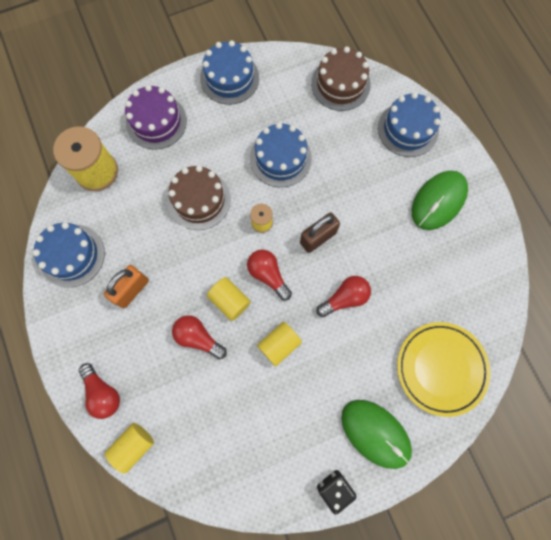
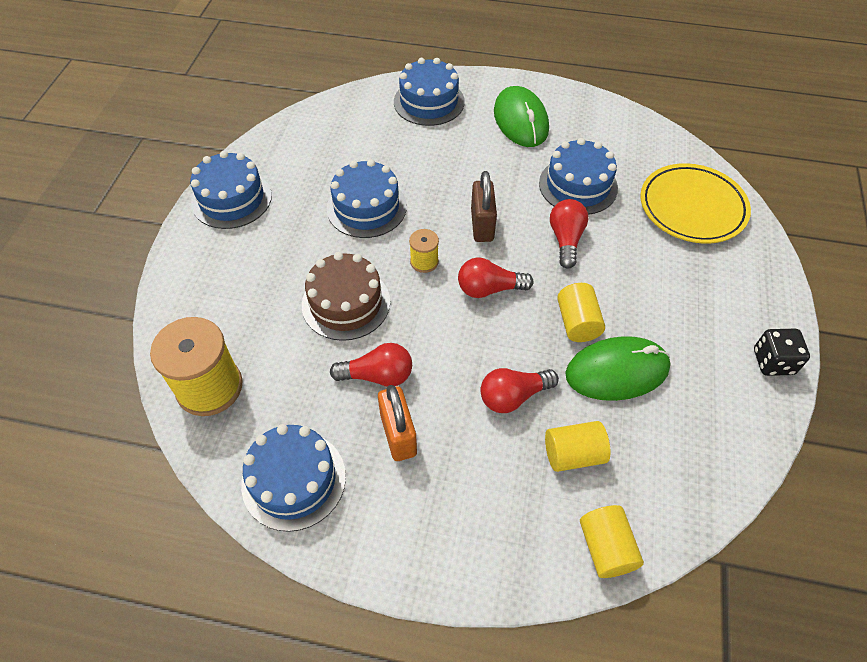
camera: 55 degrees left, 20 degrees down
(103, 392) = (510, 547): red light bulb -> red light bulb (377, 375)
(156, 121) = (210, 291): purple cake -> none
(230, 301) = (492, 340): yellow cylinder -> yellow cylinder (573, 454)
(340, 84) = (334, 121): brown cake -> none
(375, 433) = (730, 293): green mouse -> green mouse (617, 371)
(402, 278) = (578, 185): none -> blue cake

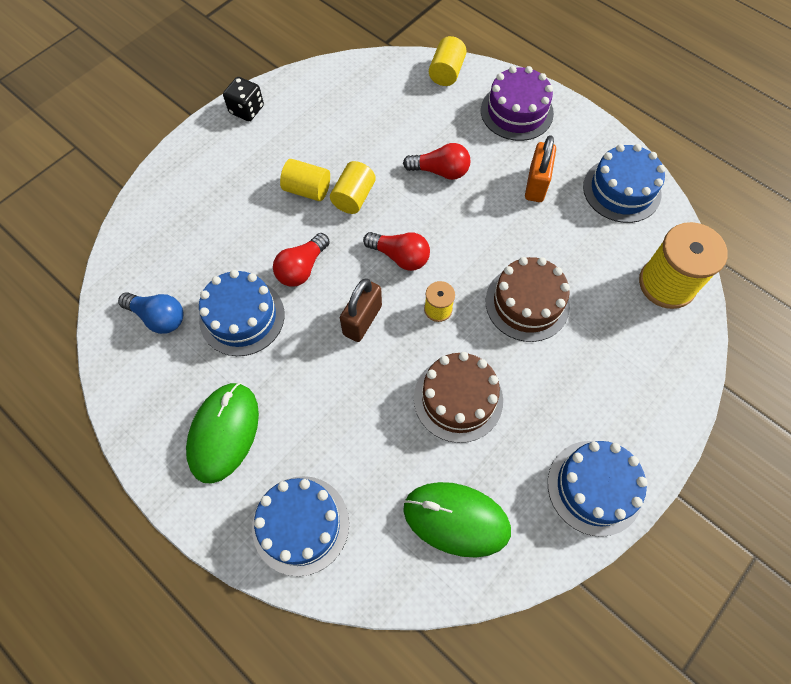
camera: 150 degrees left, 10 degrees up
(366, 207) = (458, 399): blue cake -> brown cake
(377, 375) = (530, 231): red light bulb -> none
(476, 531) = (516, 112): none -> purple cake
(573, 454) = (427, 121): yellow cylinder -> yellow cylinder (307, 189)
(617, 371) = (355, 153): green mouse -> green mouse (456, 519)
(638, 158) = (158, 317): none -> blue light bulb
(692, 208) = (169, 243): yellow plate -> none

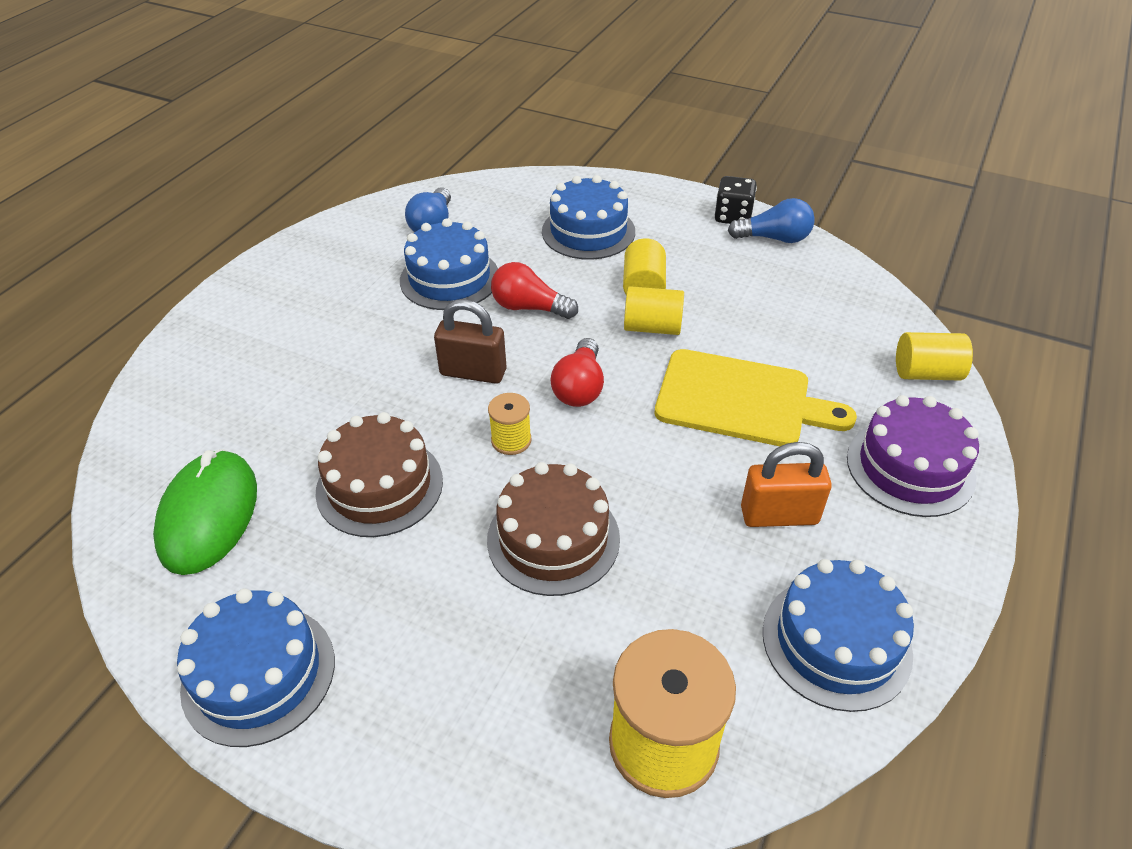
camera: 75 degrees right, 20 degrees down
(224, 432) = (307, 298): green mouse -> none
(284, 95) = (774, 238): none -> blue light bulb
(300, 525) = (203, 378): blue cake -> blue cake (588, 231)
(440, 171) = (740, 400): red light bulb -> yellow cutting board

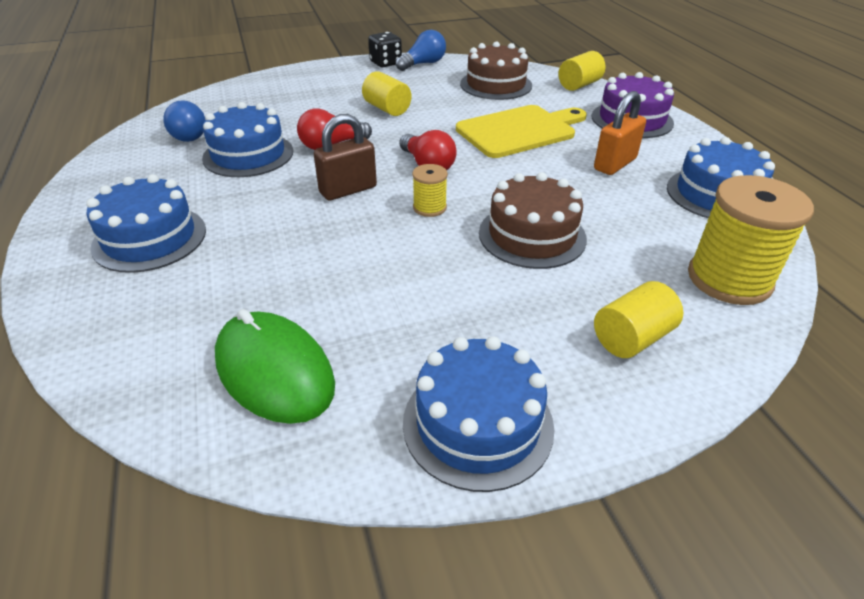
camera: 45 degrees left, 5 degrees down
(379, 486) = (383, 275): brown cake -> brown cake (496, 85)
(588, 231) = (309, 98): blue cake -> blue cake (149, 238)
(652, 327) = (422, 123): yellow cylinder -> yellow cylinder (632, 338)

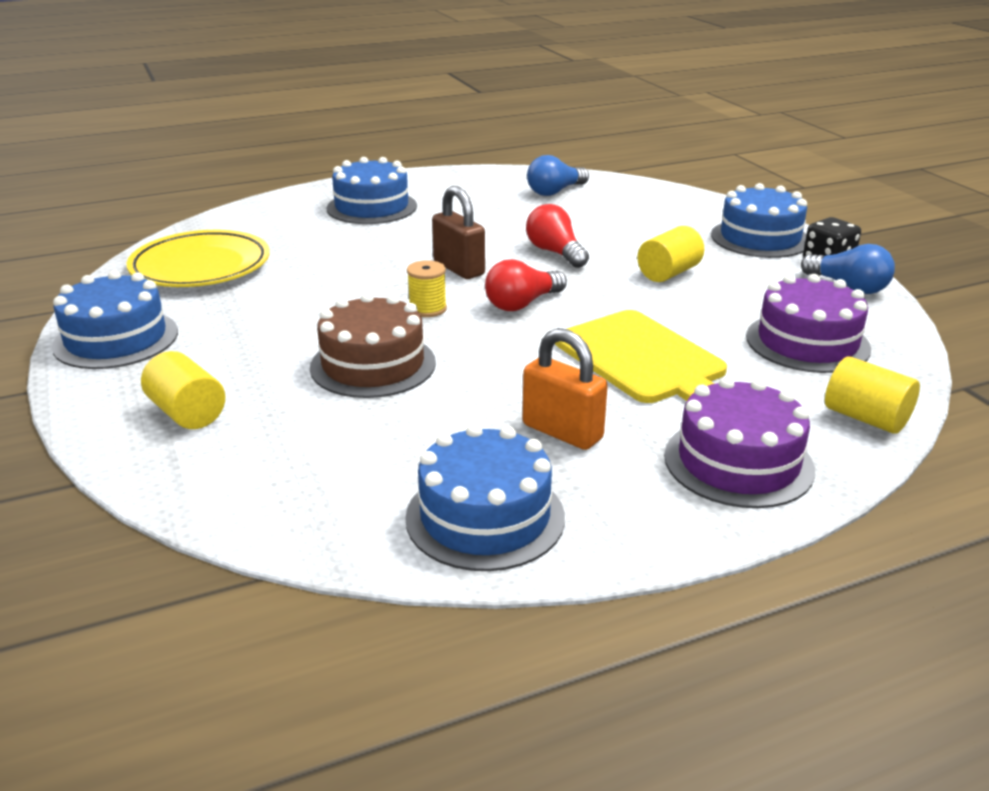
camera: 85 degrees right, 10 degrees down
(248, 154) = (522, 220): blue cake -> blue cake (760, 238)
(274, 371) = (201, 267): green mouse -> yellow plate
(496, 85) = (807, 342): brown cake -> purple cake
(729, 279) = (271, 491): yellow spool -> none

